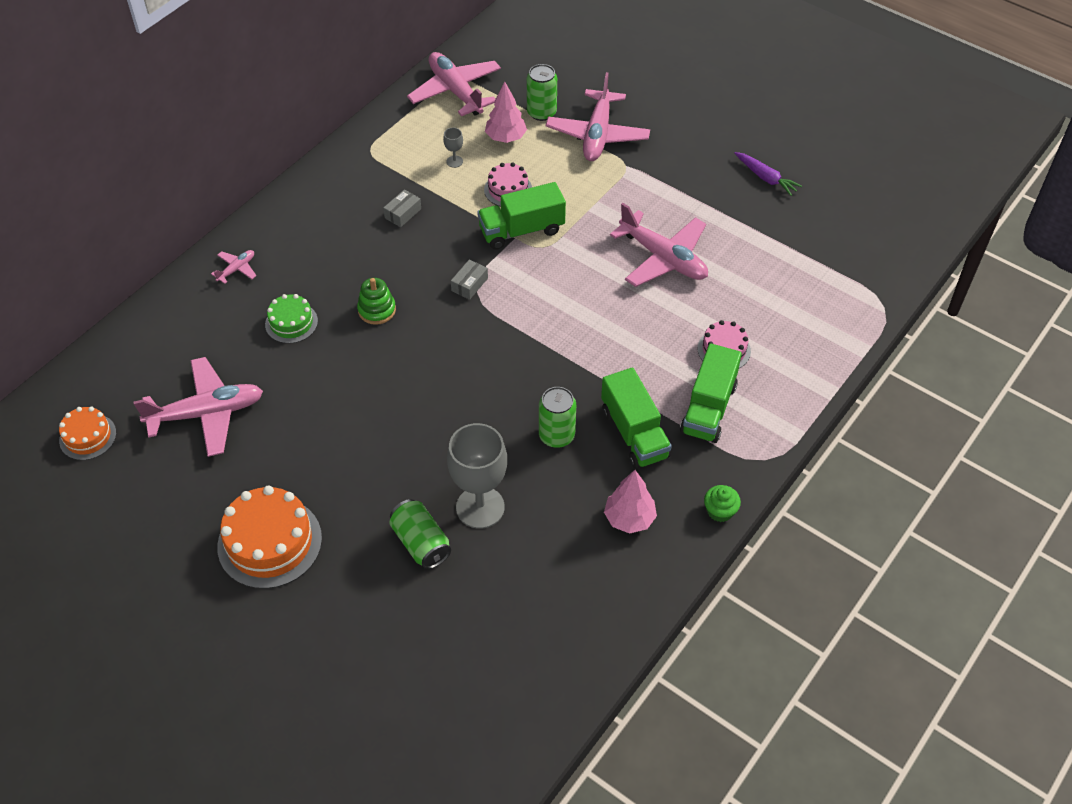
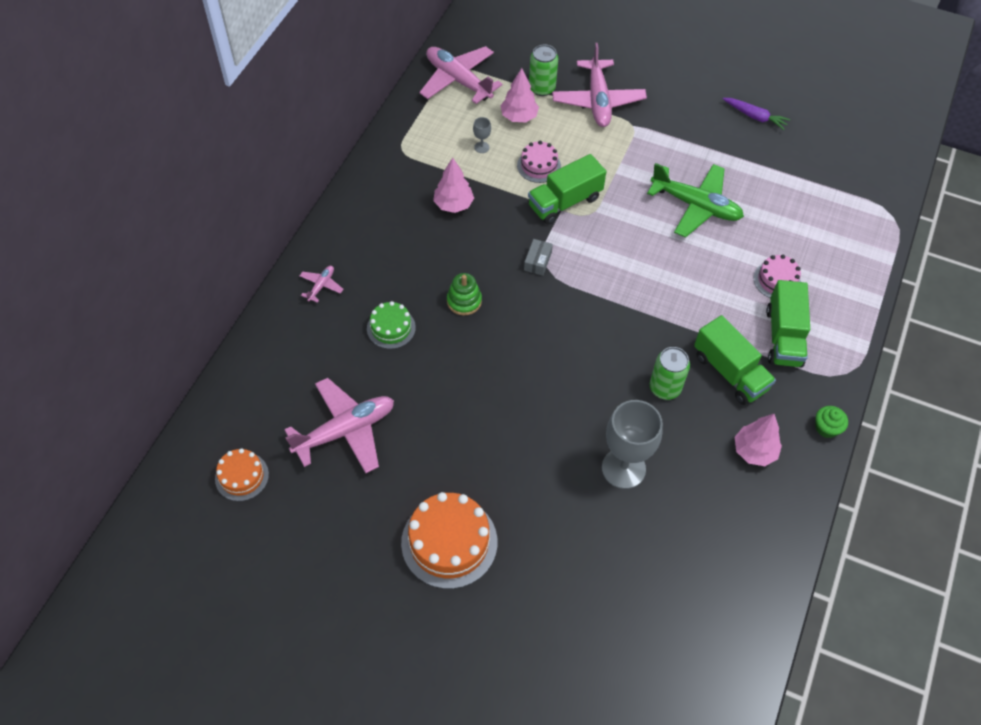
camera: 15 degrees left, 5 degrees up
(403, 213) = (453, 205): grey box -> pink tree
(421, 543) = (584, 513): green can -> none
(663, 258) = (695, 206): pink plane -> green plane

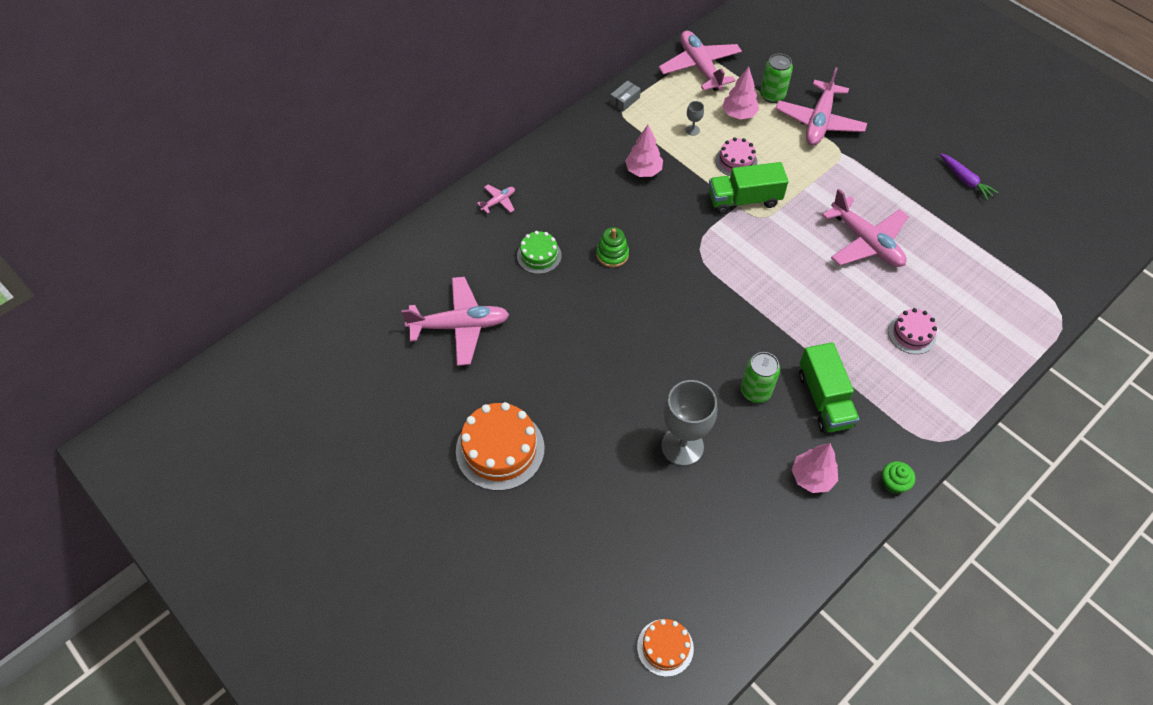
camera: 25 degrees right, 0 degrees up
(242, 476) = (360, 332): orange cake -> orange cake (665, 647)
(537, 261) = (694, 242): grey box -> grey box (625, 100)
(695, 206) = (866, 242): green plane -> pink plane
(783, 337) = (892, 386): green truck -> none

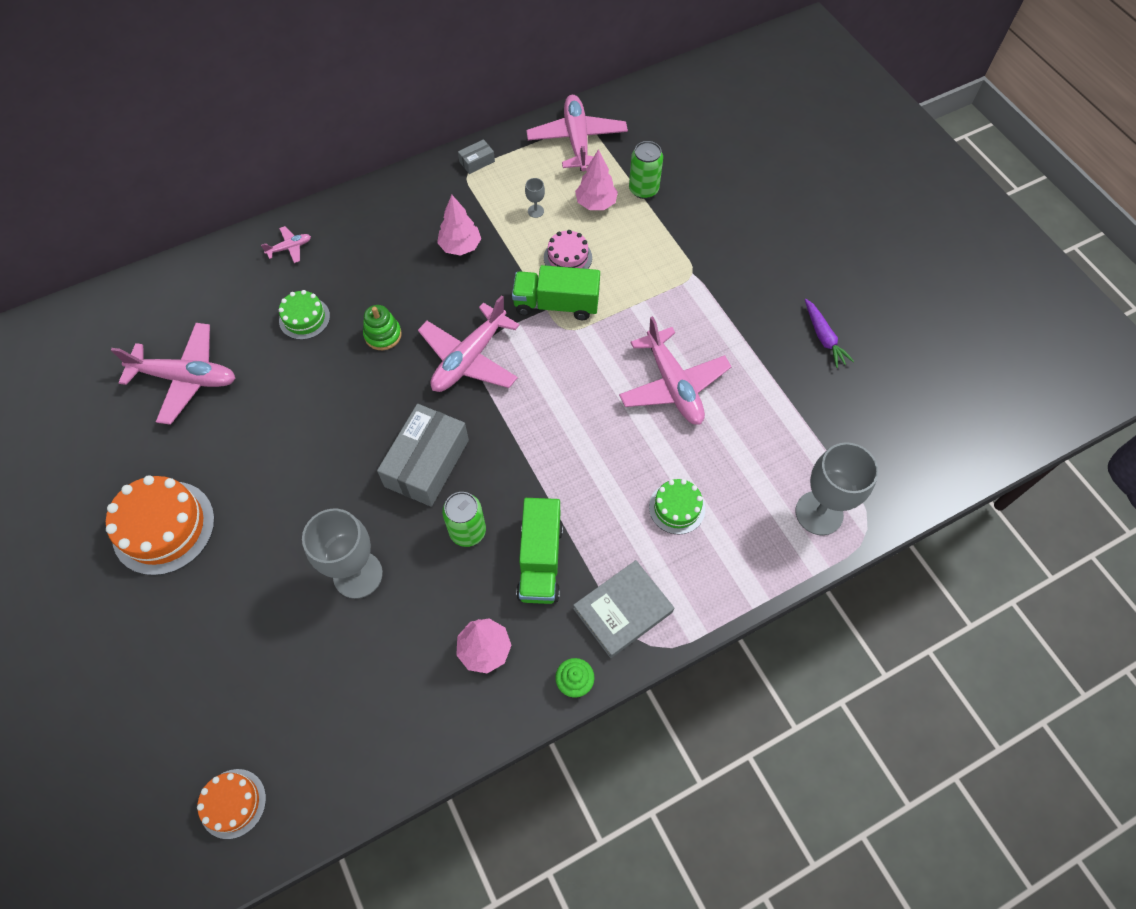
camera: 15 degrees right, 5 degrees up
(697, 346) = (427, 463): none -> grey box
(819, 121) = (683, 231): pink plane -> pink plane (469, 358)
(906, 420) = (623, 610): none -> grey book
(912, 334) = (677, 508): pink cake -> green cake
(1021, 312) = (819, 513): none -> grey goblet

